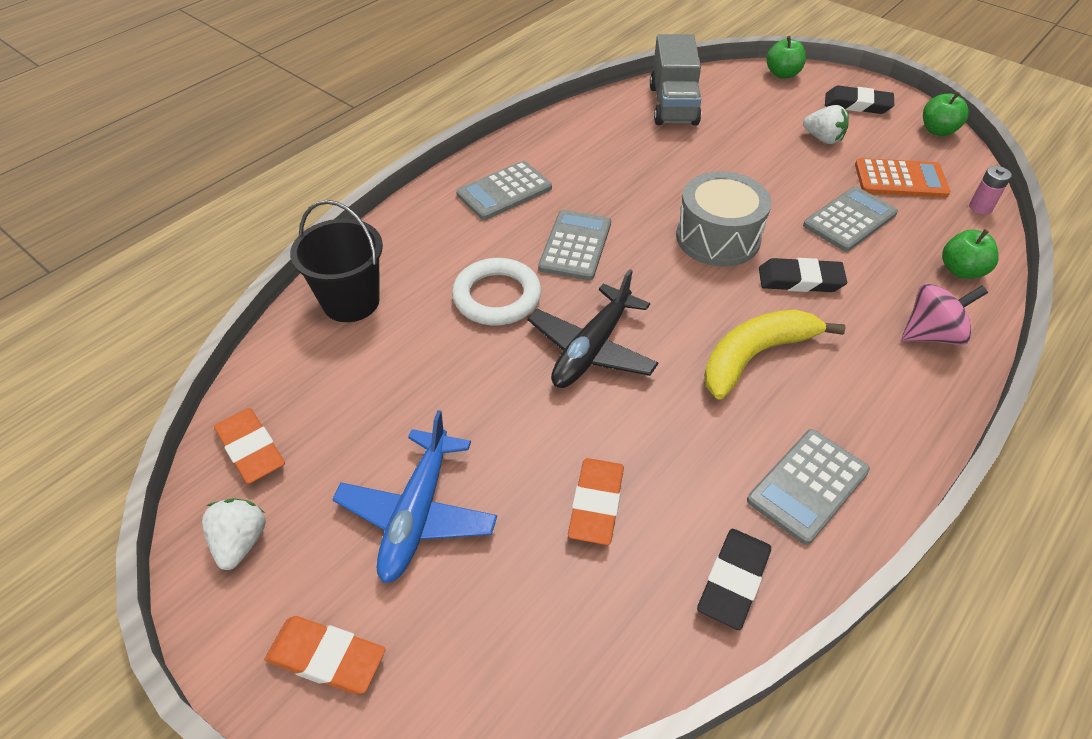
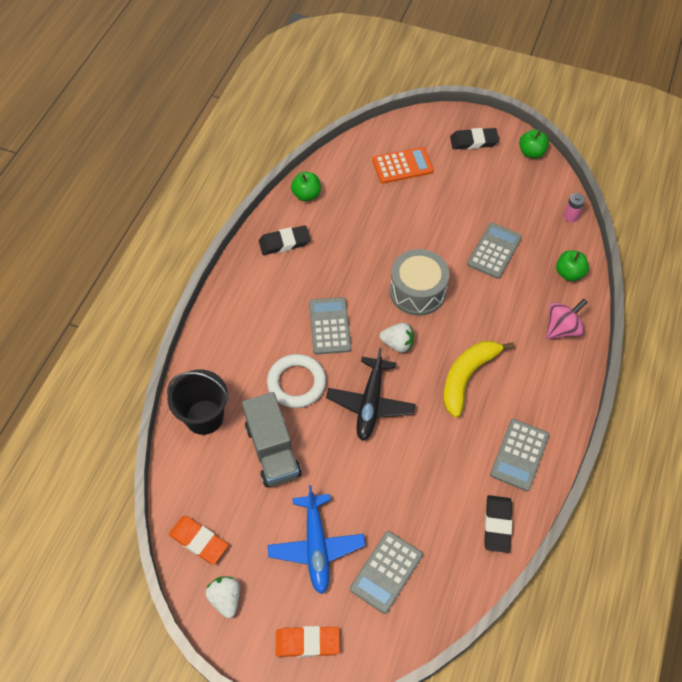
camera: 20 degrees left, 10 degrees up
(504, 191) = (263, 293): grey calculator -> grey calculator (386, 572)
(596, 504) = (411, 505): orange eraser -> none
(673, 105) = (349, 177): grey truck -> grey truck (273, 450)
(782, 74) = (415, 124): green apple -> green apple (306, 195)
(800, 280) = (477, 310): black eraser -> black eraser (284, 242)
(823, 139) = (459, 182): white strawberry -> white strawberry (397, 344)
(900, 179) = (517, 205): orange calculator -> orange calculator (402, 166)

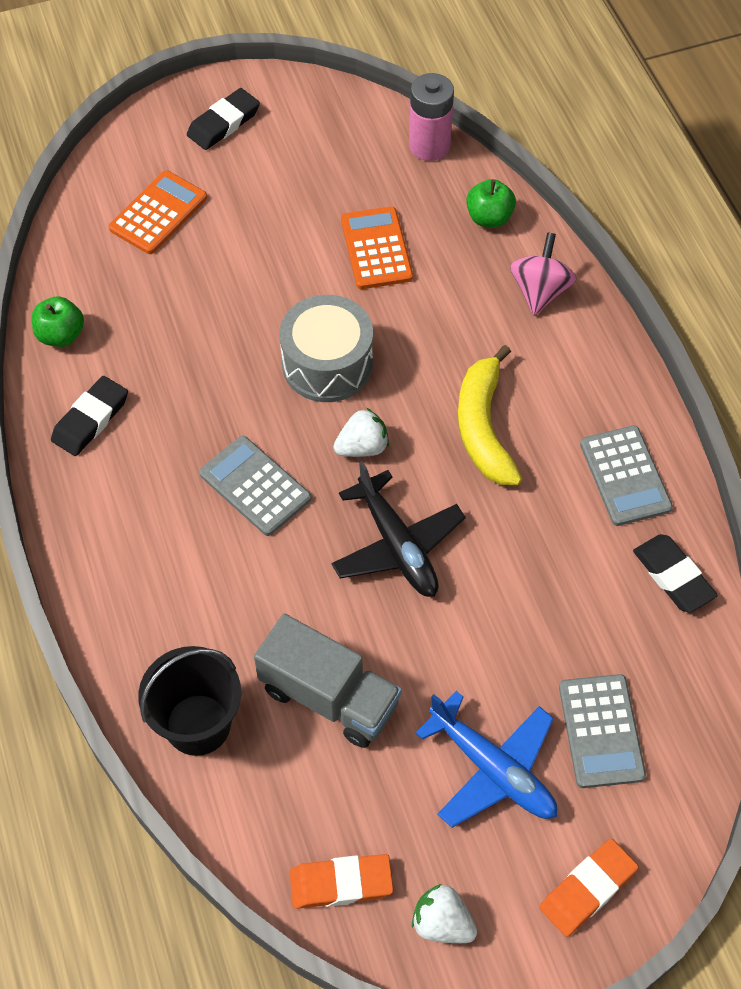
camera: 40 degrees left, 0 degrees up
(296, 383) = (280, 589): white ring -> none
(494, 251) = (376, 248): grey calculator -> orange calculator
(531, 152) = (310, 94): green apple -> none
(570, 216) = (429, 145): pink battery -> pink battery, size x1.79

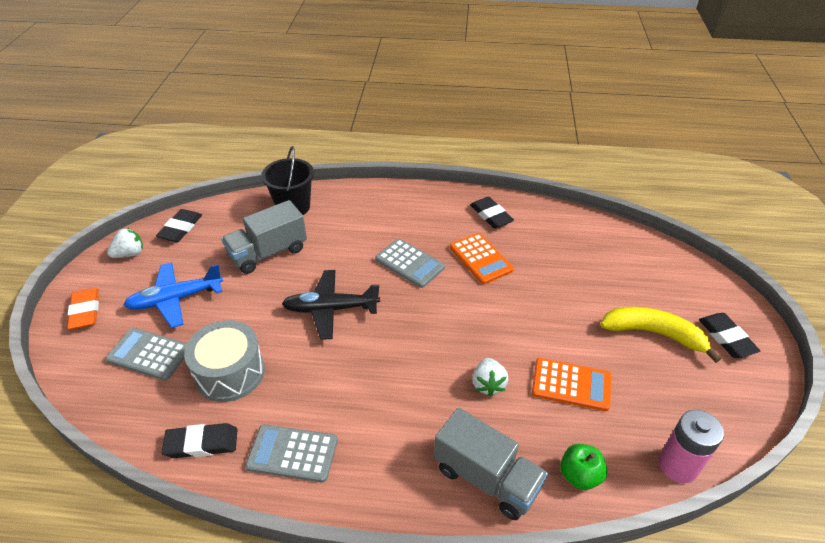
camera: 115 degrees right, 15 degrees down
(61, 335) = (555, 218): green apple -> none
(158, 213) = (641, 280): orange calculator -> orange calculator (480, 258)
(255, 486) = (409, 263): grey calculator -> grey calculator turned 60 degrees clockwise
(327, 364) = (479, 322): grey drum -> grey drum (230, 372)
(341, 883) = (180, 228): orange eraser -> black eraser
(362, 447) = (407, 317): white strawberry -> white strawberry (488, 384)
(483, 427) = (384, 385): yellow banana -> yellow banana (654, 334)
(540, 291) = (486, 478): pink spinning top -> grey truck

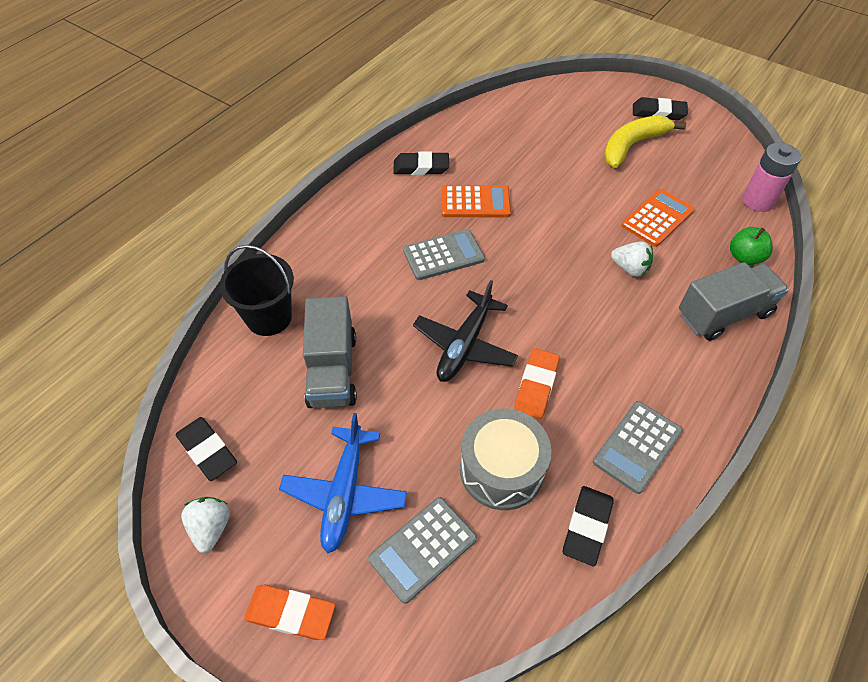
camera: 60 degrees left, 10 degrees up
(317, 365) = (536, 386): none -> orange eraser

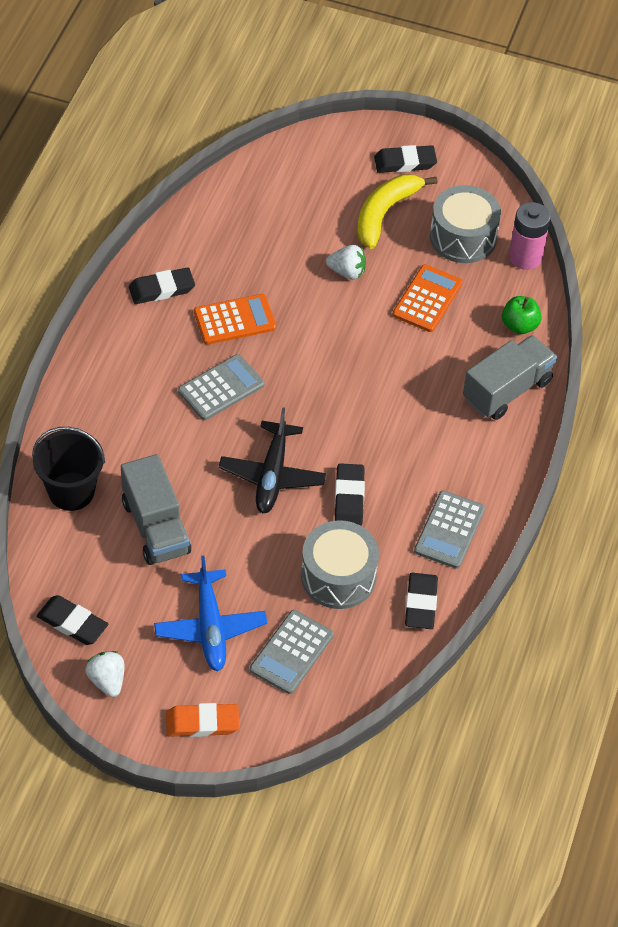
camera: 20 degrees left, 0 degrees up
(536, 386) = (349, 498): orange eraser -> black eraser
(630, 268) = (410, 362): white strawberry -> white strawberry (347, 272)
(700, 175) = (463, 237): none -> grey drum

